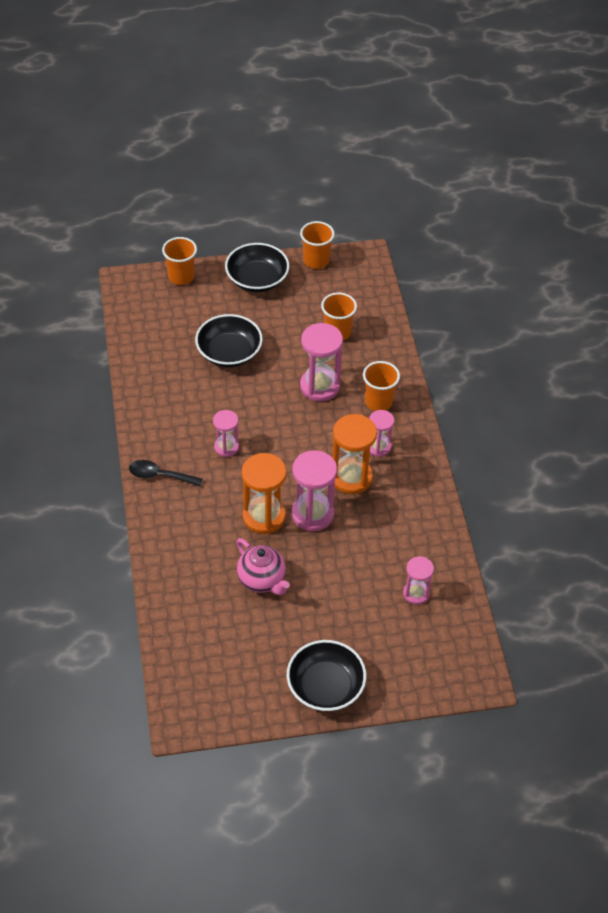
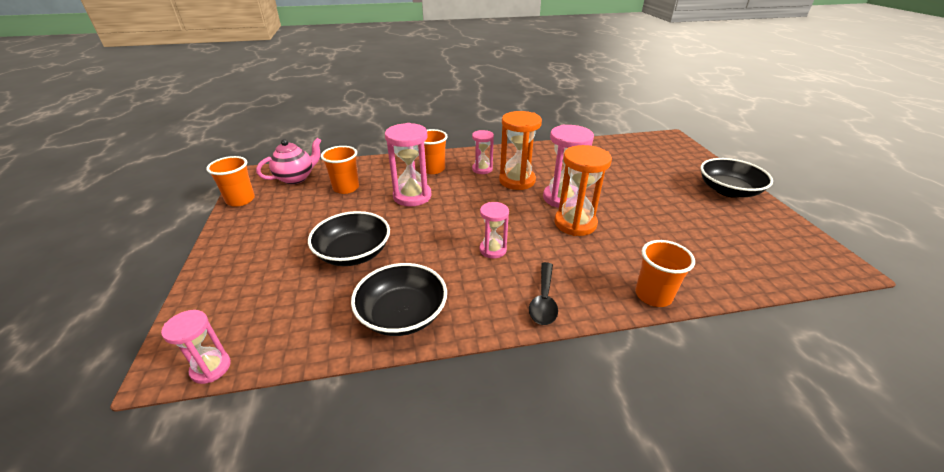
camera: 90 degrees left, 15 degrees down
(181, 277) = (200, 300): orange cup -> orange cup (653, 295)
(257, 279) = (245, 236): black bowl -> black bowl (402, 314)
(262, 580) = (648, 222): pink teapot -> pink teapot (296, 178)
(416, 593) = (617, 156): pink hourglass -> pink hourglass (211, 368)

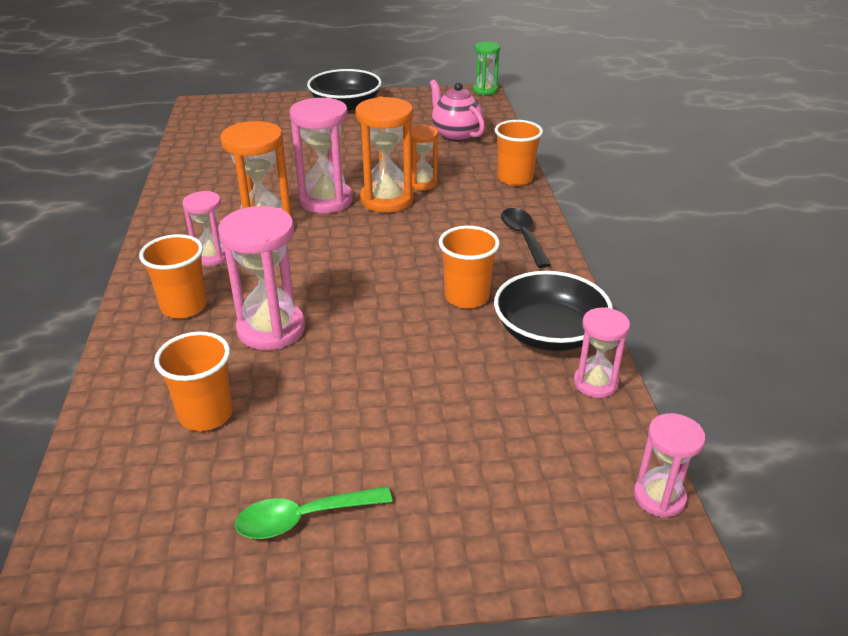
camera: 85 degrees left, 0 degrees up
(240, 200) = (187, 592): orange cup -> orange cup (466, 297)
(266, 223) = (303, 518): none -> green spoon
(296, 178) = (121, 504): pink teapot -> pink teapot (455, 135)
(353, 253) = (421, 385): black bowl -> none
(493, 250) = (431, 261): pink hourglass -> pink hourglass (595, 383)
(544, 300) = (523, 236): black spoon -> black spoon turned 120 degrees counterclockwise
(611, 239) = (422, 183): none -> orange hourglass
(858, 271) = (485, 90): none -> green hourglass

